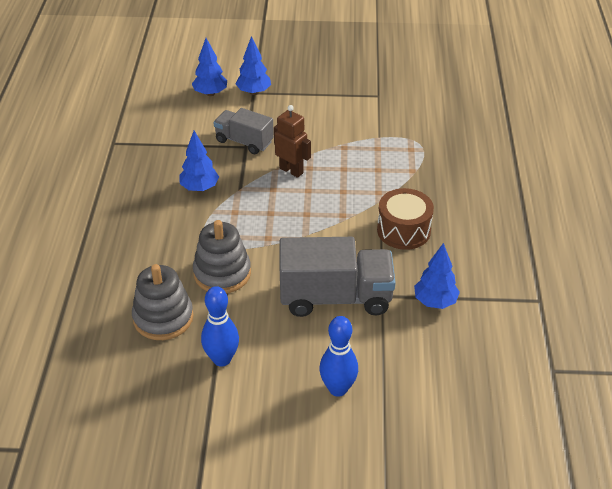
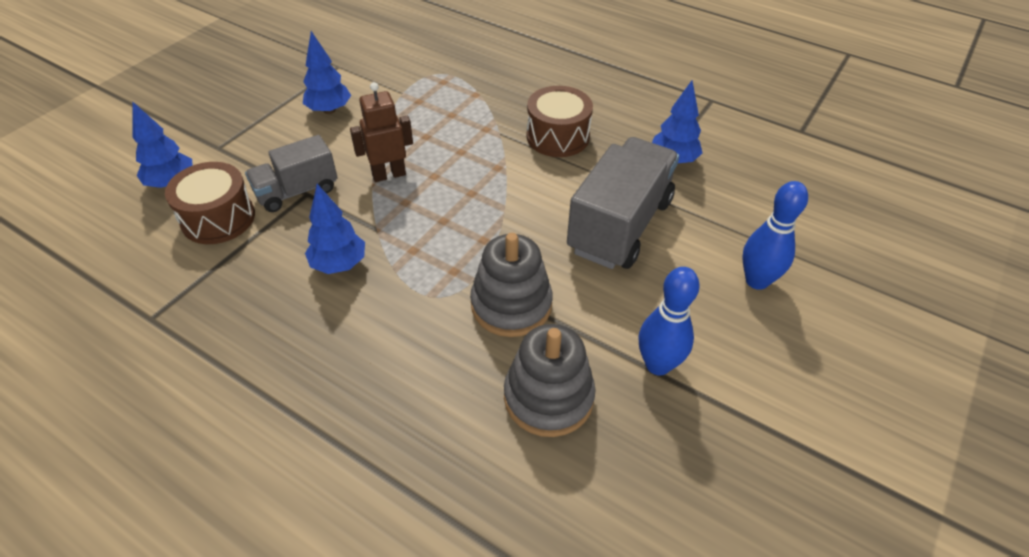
camera: 60 degrees left, 5 degrees up
(198, 125) = (218, 218): none -> brown drum
(254, 92) = (217, 147): blue tree -> blue tree (329, 110)

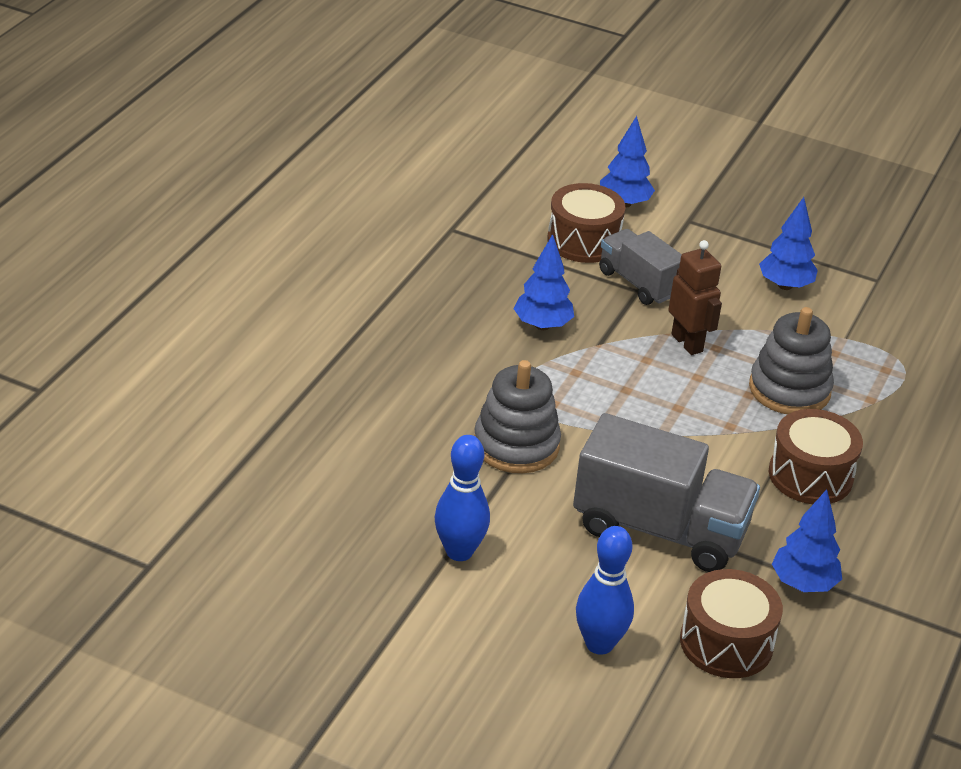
camera: 80 degrees right, 10 degrees down
(548, 397) = (407, 474): grey stacking toy -> grey stacking toy (789, 389)
(740, 208) = (726, 643): none -> brown drum

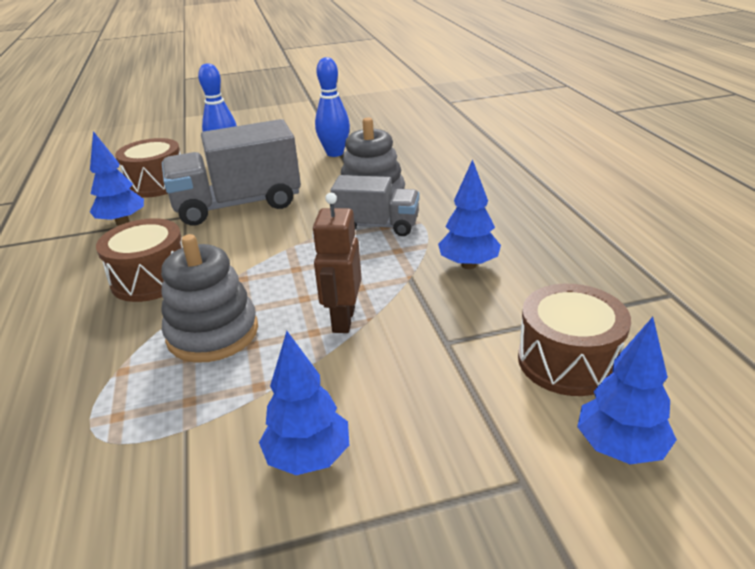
camera: 145 degrees right, 5 degrees down
(638, 283) = (455, 349): grey truck -> grey truck (377, 226)
(687, 343) = (343, 320): brown robot -> brown robot turned 75 degrees clockwise

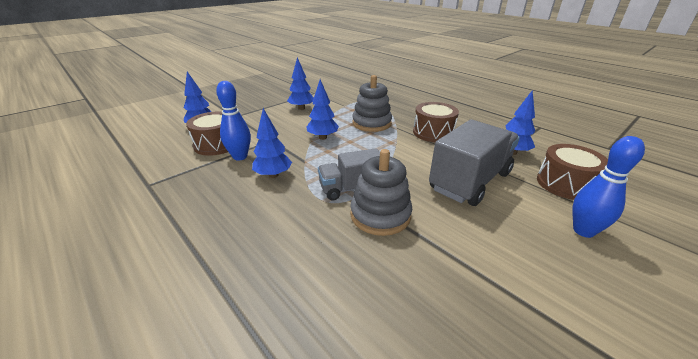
camera: 150 degrees right, 0 degrees up
(335, 153) = (494, 277): blue bowling pin -> blue bowling pin (240, 157)
(343, 320) = (323, 137): brown robot -> blue tree

